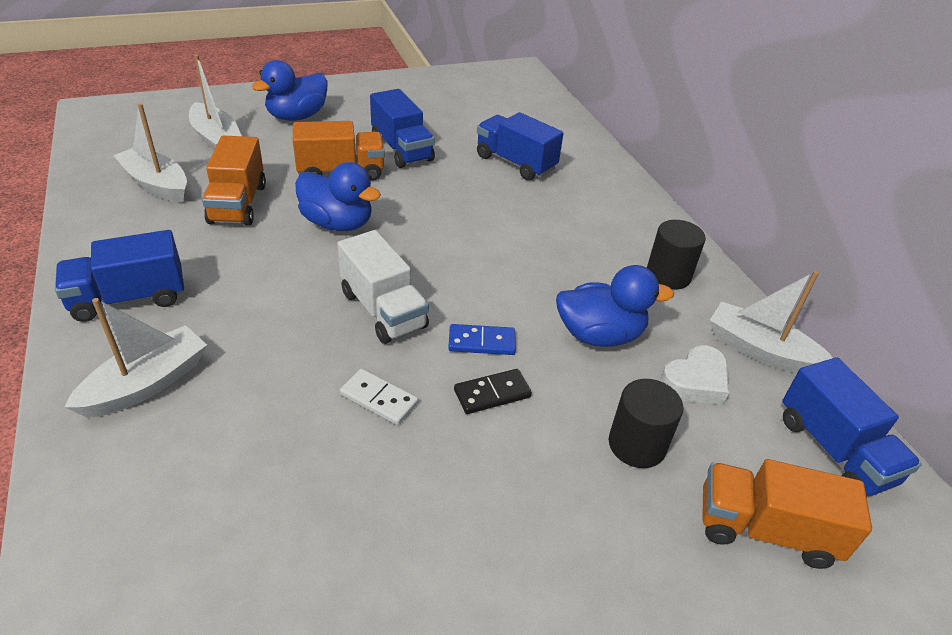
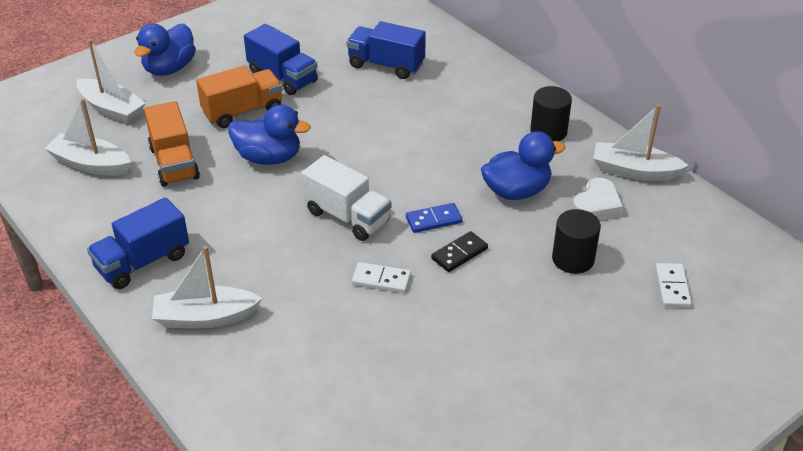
camera: 15 degrees left, 0 degrees up
(147, 384) = (205, 317): white boat -> white boat turned 120 degrees counterclockwise
(765, 529) = (672, 287): orange truck -> white domino
(834, 450) = (702, 226): blue truck -> none

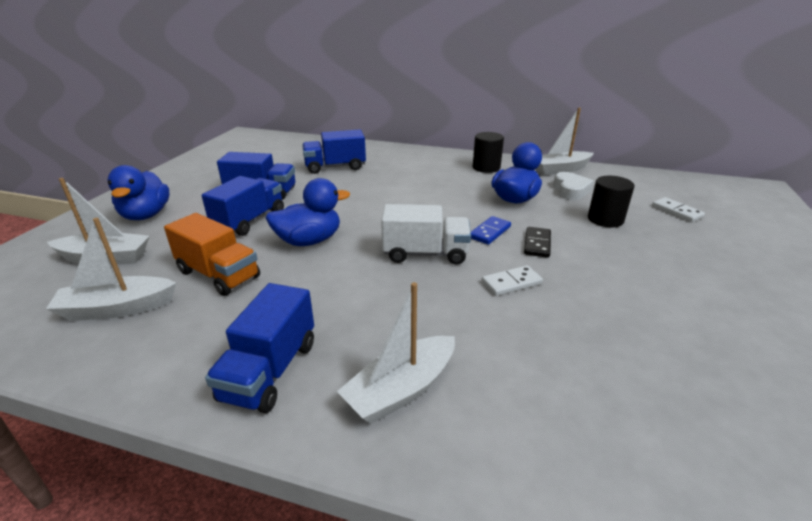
camera: 35 degrees left, 10 degrees down
(243, 111) = (250, 221): orange truck -> blue truck

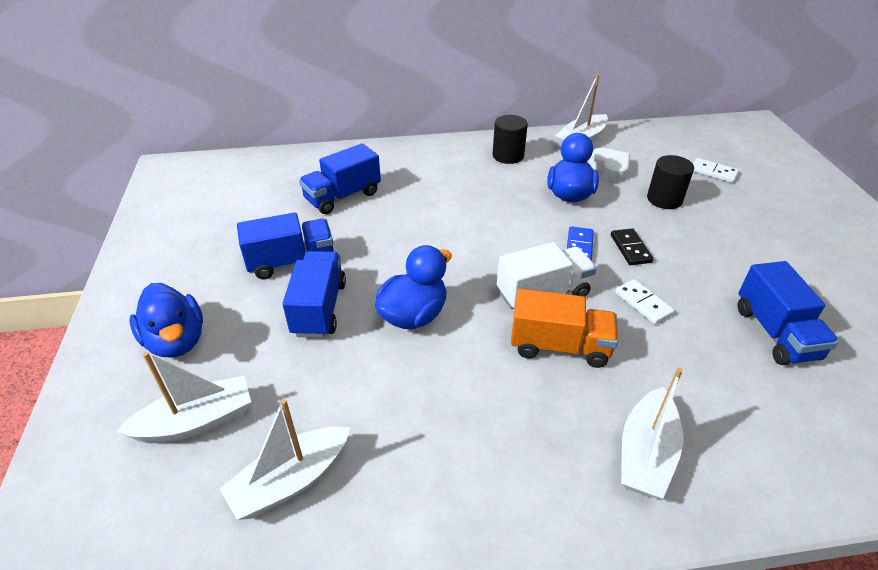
camera: 25 degrees left, 10 degrees up
(218, 274) = (359, 394): orange truck -> orange truck (559, 346)
(270, 371) = (522, 484): blue truck -> blue truck (775, 333)
(511, 283) = (643, 303): white domino -> white domino turned 75 degrees counterclockwise

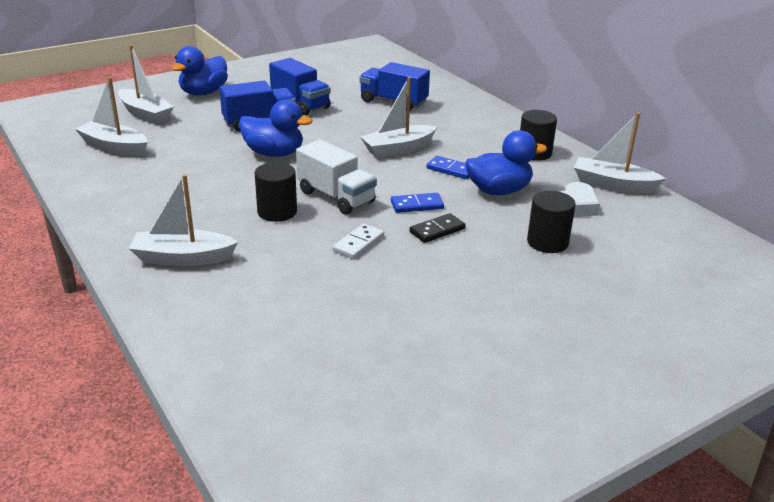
camera: 65 degrees right, 10 degrees down
(456, 224) = (398, 149): none -> white boat
(517, 207) = (451, 170): none -> blue domino
(559, 346) = (277, 212): orange truck -> black cylinder
(713, 172) = (645, 270): white domino -> none
(775, 333) = (367, 317): blue truck -> none

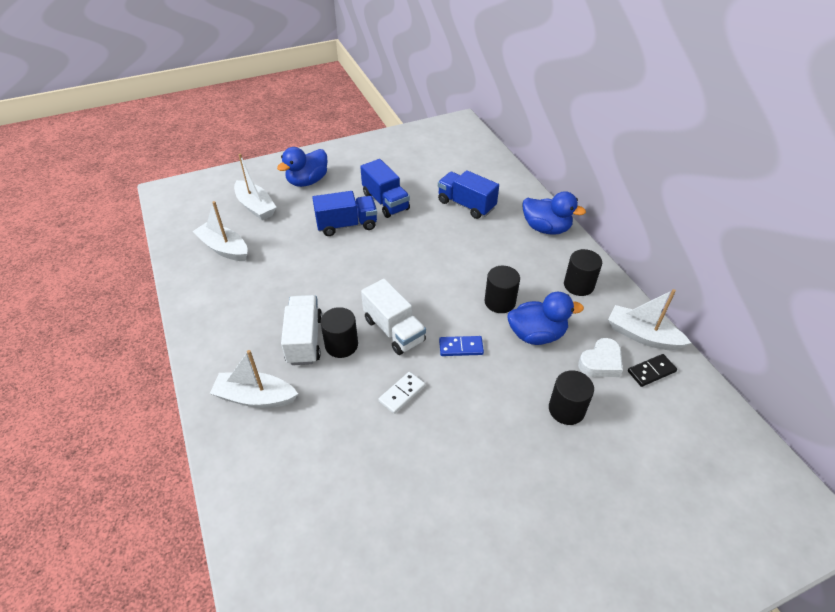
camera: 10 degrees right, 15 degrees up
(231, 211) = (304, 340): none -> white truck
(274, 153) = (352, 267): blue duck -> blue duck (546, 228)
(398, 149) = (458, 270): white boat -> none
(437, 230) = (472, 383): black domino -> black domino (651, 371)
(451, 170) = (500, 302): blue domino -> black cylinder

